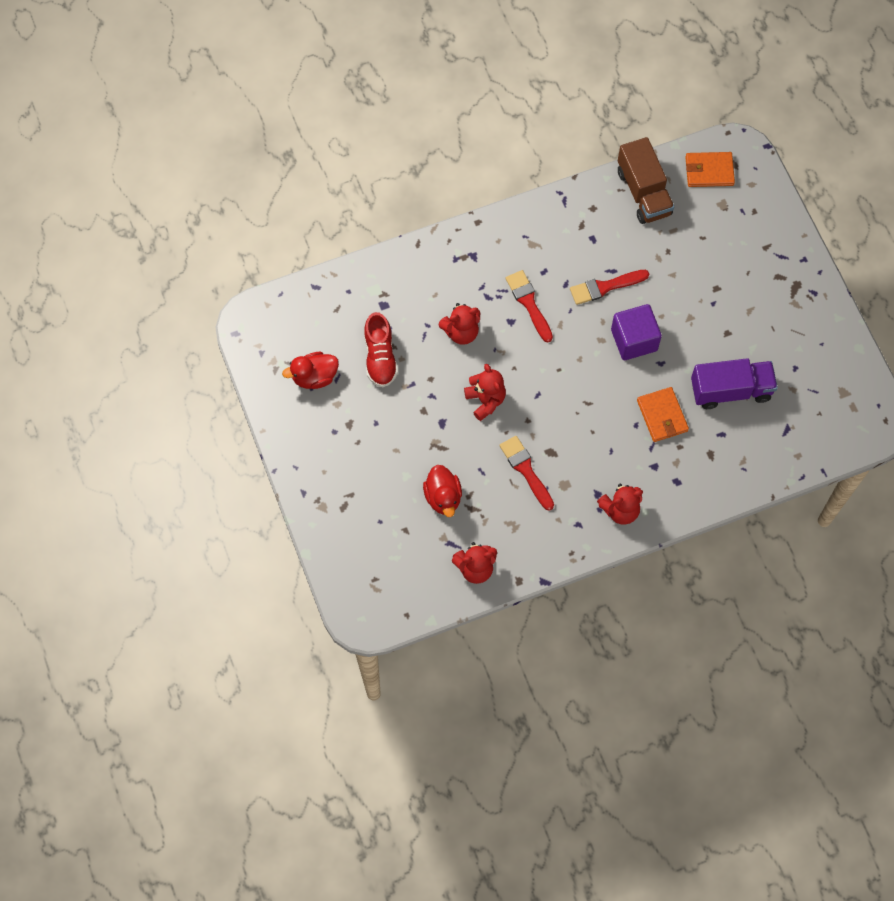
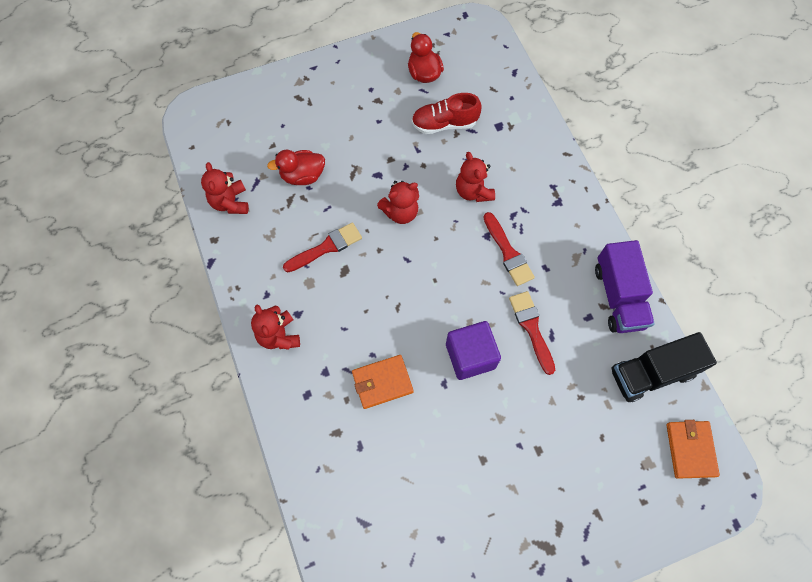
camera: 90 degrees right, 0 degrees up
(529, 303) = (508, 252): red brush -> red brush turned 90 degrees clockwise
(643, 192) = (652, 373): brown truck -> black truck
(730, 390) = (412, 459): purple truck -> purple truck (618, 296)

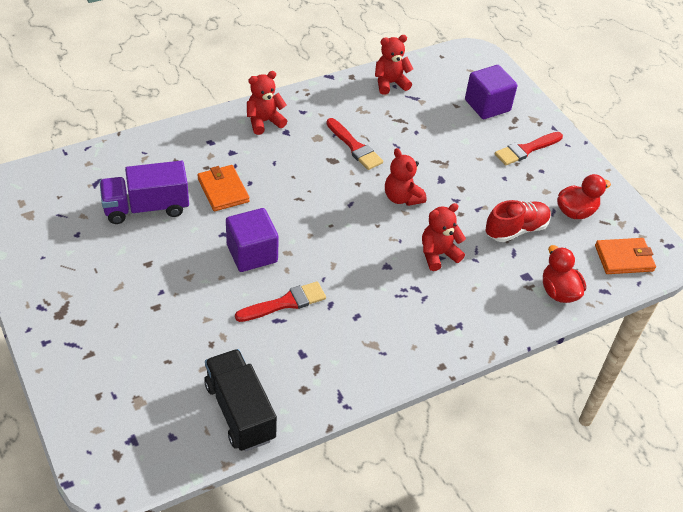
camera: 80 degrees right, 20 degrees down
(275, 117) = (487, 105): none -> purple cube
(302, 175) = (428, 127): red duck -> red duck (558, 291)
(444, 124) = (516, 229): red shoe -> red shoe turned 75 degrees clockwise
(508, 252) = (370, 284): red brush -> red brush (526, 150)
(618, 296) = (330, 383): purple truck -> purple truck (146, 207)
(690, 449) = (152, 444): orange wallet -> orange wallet (624, 258)

